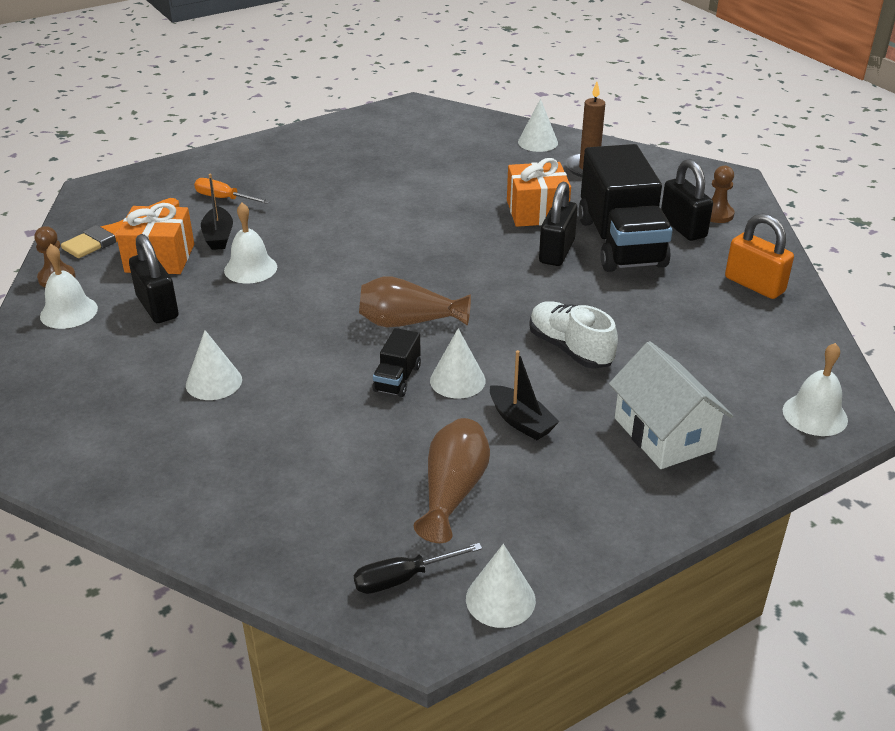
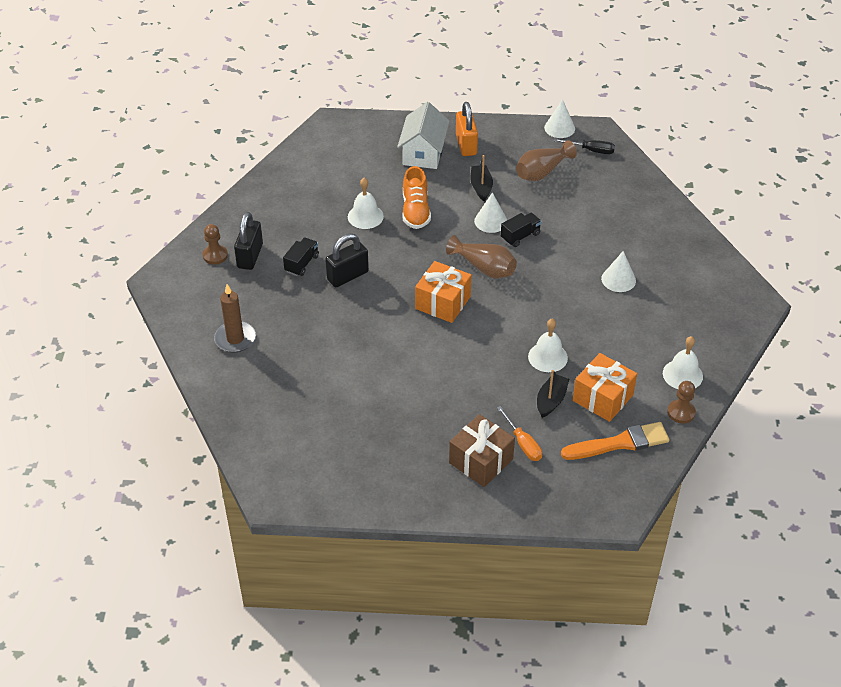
camera: 145 degrees left, 10 degrees up
(157, 307) = (624, 351): black padlock -> none
(256, 176) = (481, 461): none -> brown gift
(537, 142) = (234, 387): white cone -> none
(537, 212) = (320, 315): orange gift -> orange gift (443, 302)
(570, 349) = (415, 211): white shoe -> orange shoe
(621, 242) = (301, 263): black truck -> black truck, size x0.42
(754, 285) = (270, 200): orange padlock -> orange padlock (466, 145)
(815, 415) = (346, 130): white bell -> white bell (365, 216)

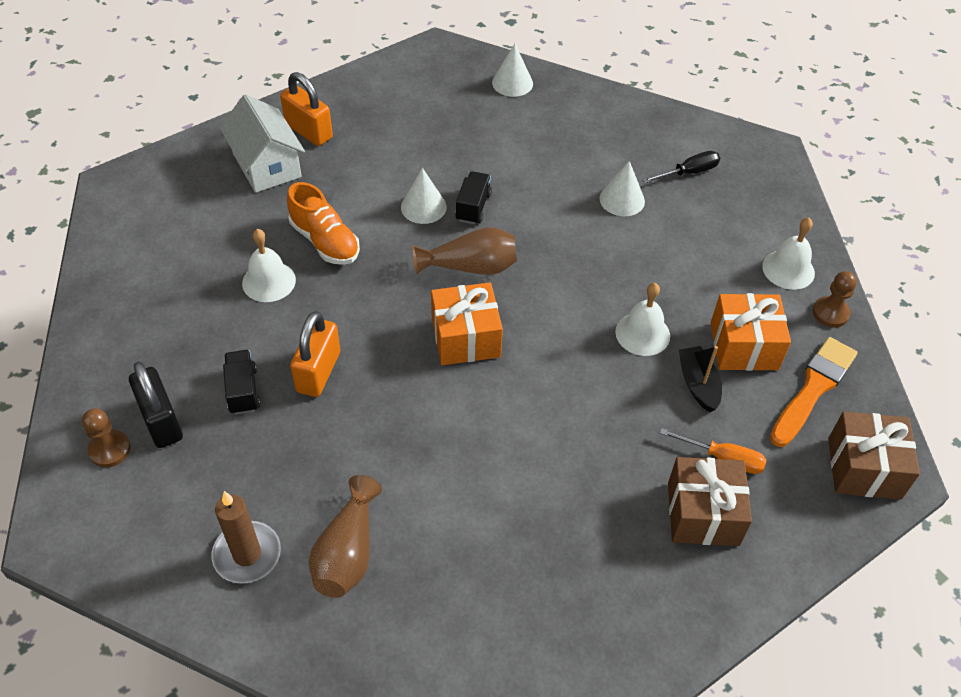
camera: 40 degrees left, 5 degrees up
(347, 276) = (318, 372): black padlock -> orange padlock
(481, 187) = (374, 172): black boat -> none
(542, 172) = (424, 121): brown vase -> brown vase (347, 553)
(559, 128) = (394, 63): white cone -> white cone (512, 83)
(591, 150) = (452, 71): black screwdriver -> black screwdriver (688, 172)
(601, 498) = (864, 468): none -> brown gift

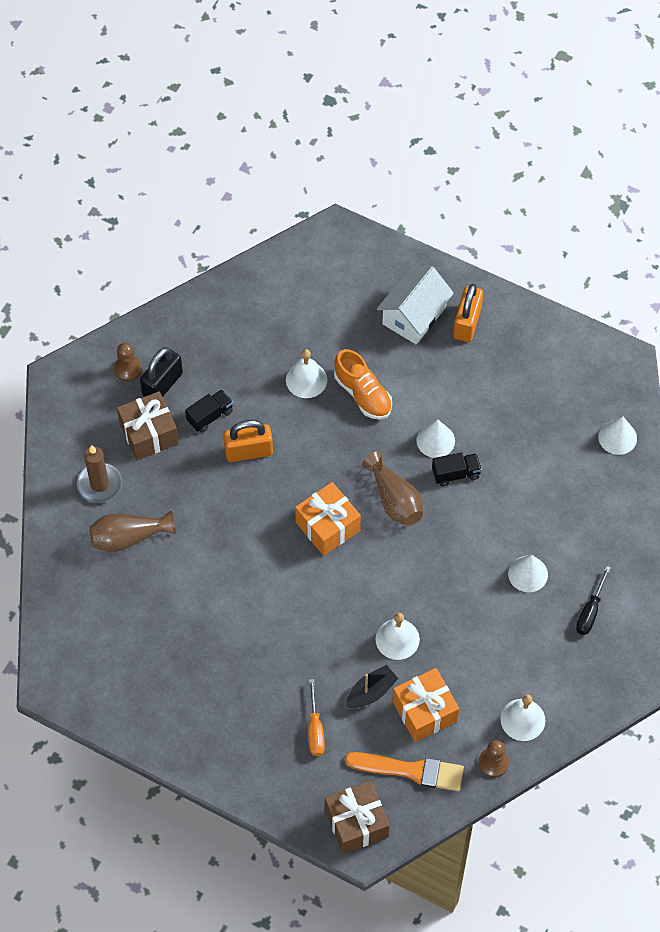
camera: 65 degrees right, 10 degrees up
(325, 241) = (363, 394): orange shoe -> orange shoe turned 60 degrees counterclockwise
(688, 172) = (590, 611): black screwdriver -> black screwdriver turned 75 degrees clockwise
(703, 514) = (264, 731): brown gift -> brown gift (149, 434)

